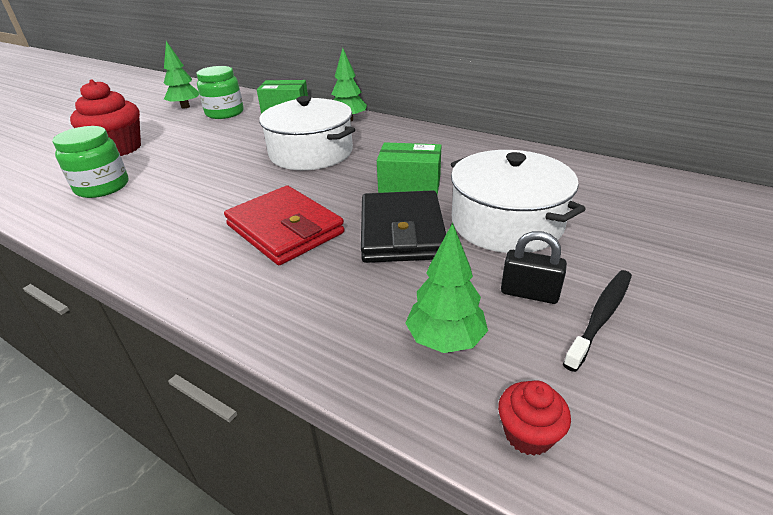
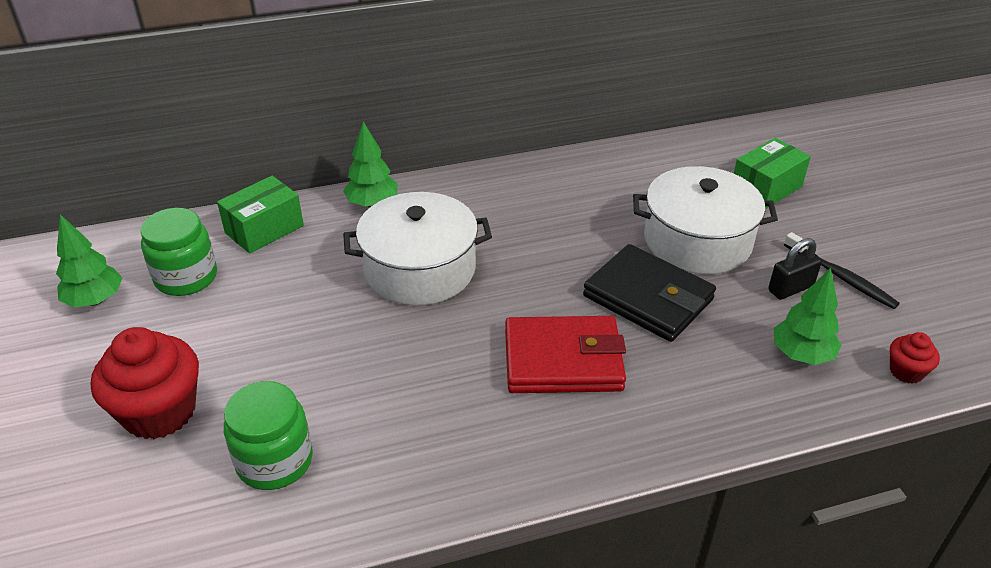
camera: 50 degrees left, 5 degrees up
(409, 185) = (575, 249): green box -> green box (766, 188)
(601, 316) = (841, 277): black toothbrush -> black toothbrush turned 150 degrees clockwise

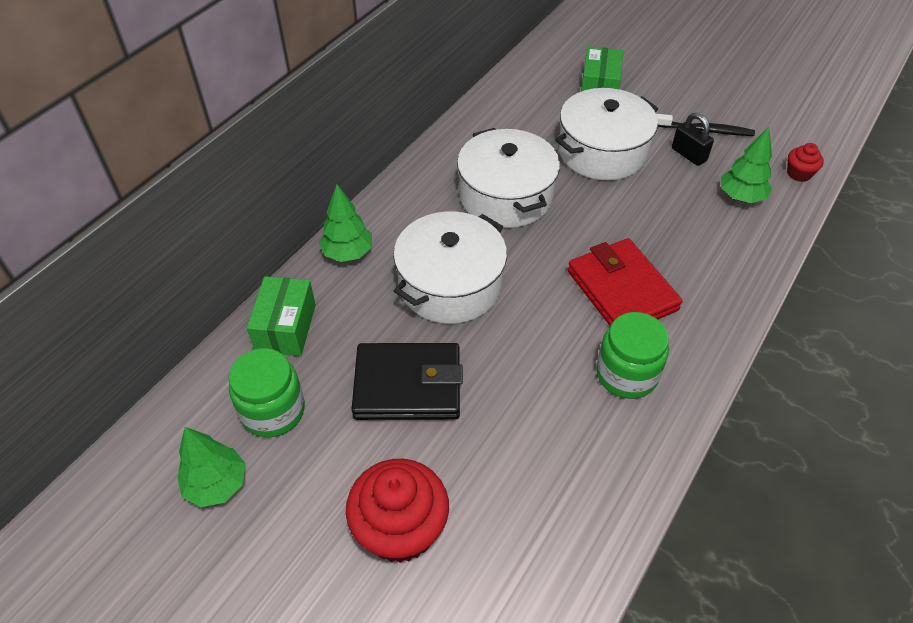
camera: 40 degrees left, 10 degrees up
(274, 461) = (531, 497): green jar -> green jar (626, 374)
(555, 229) = (506, 196): none -> white pot
(563, 360) = (622, 290): red wallet -> red wallet turned 75 degrees counterclockwise
(648, 298) = (620, 212): black wallet -> black wallet (408, 385)
(790, 288) = (688, 155): black padlock -> black padlock turned 60 degrees counterclockwise

